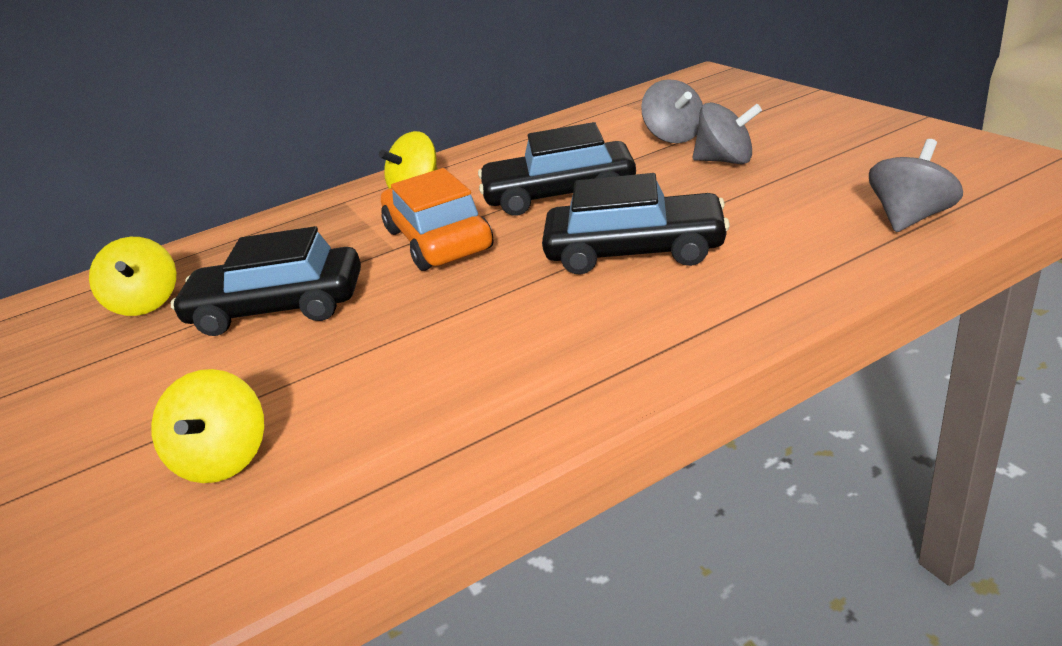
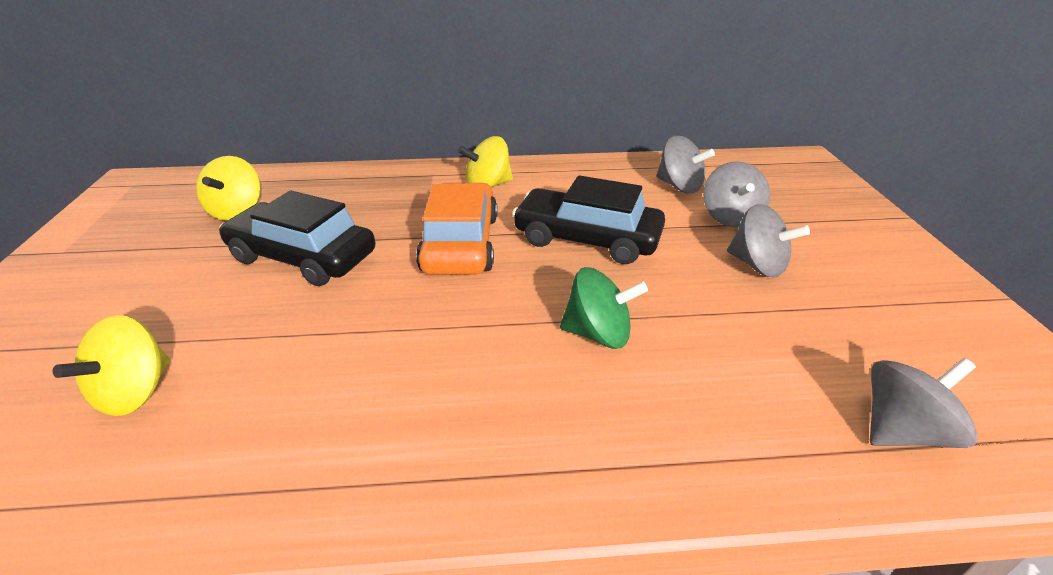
camera: 20 degrees right, 5 degrees up
(607, 130) = (679, 186): none -> grey spinning top
(635, 251) = (598, 334): black car -> green spinning top

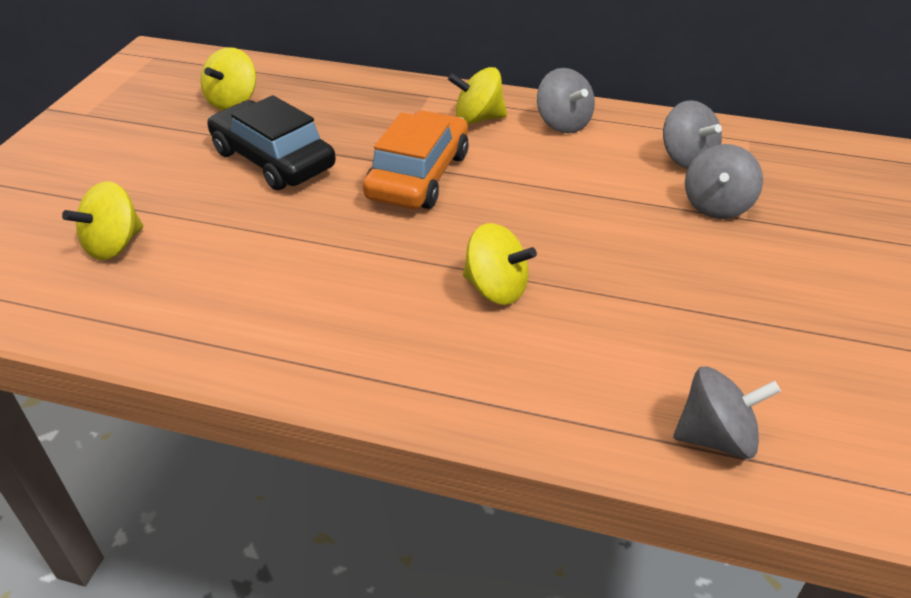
camera: 20 degrees right, 5 degrees up
(587, 239) = (545, 197): black car -> none
(598, 334) = (496, 289): green spinning top -> yellow spinning top
(757, 265) = (704, 262): grey spinning top -> grey spinning top (563, 123)

